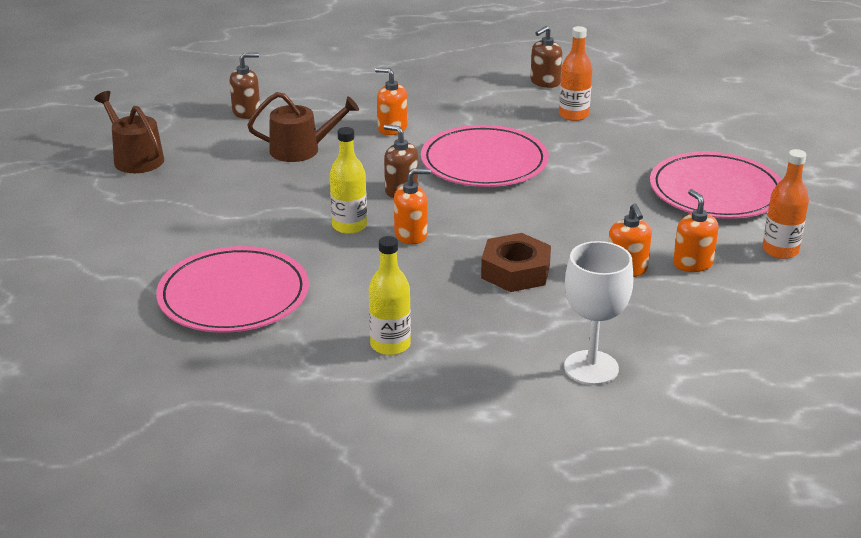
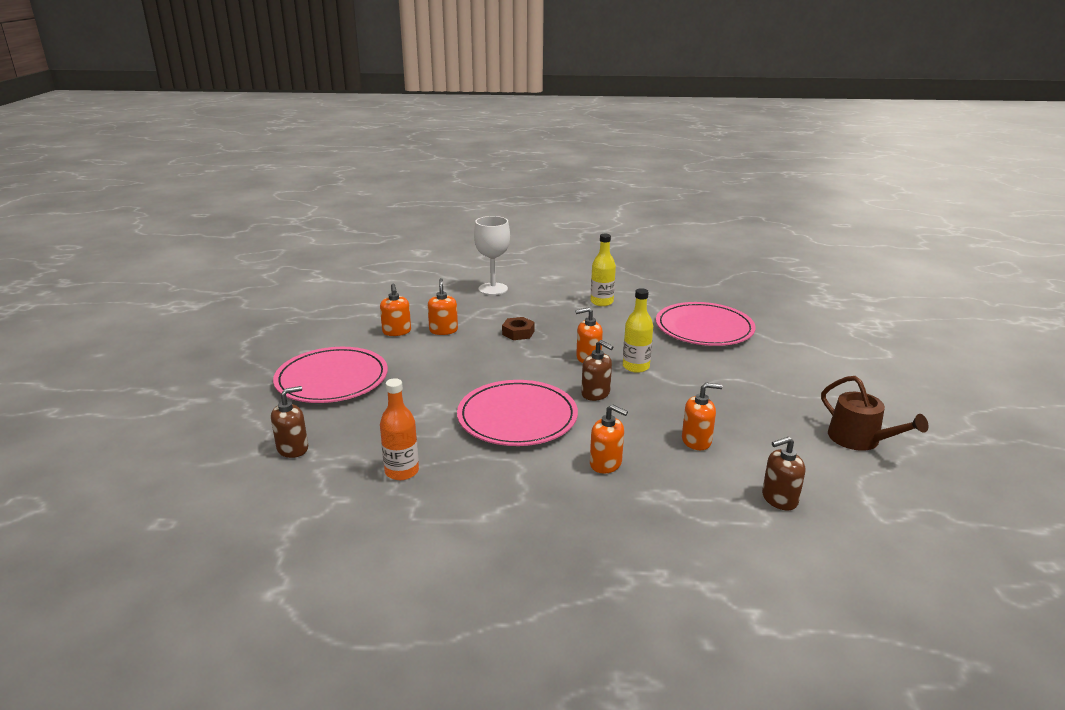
camera: 175 degrees left, 5 degrees down
(301, 150) = (696, 441): brown watering can -> orange soap dispenser
(515, 271) = (518, 333): brown nut -> brown nut, size x0.66
(545, 82) = (407, 531): brown soap dispenser -> brown soap dispenser (293, 448)
(780, 250) = (329, 336): orange bottle -> none

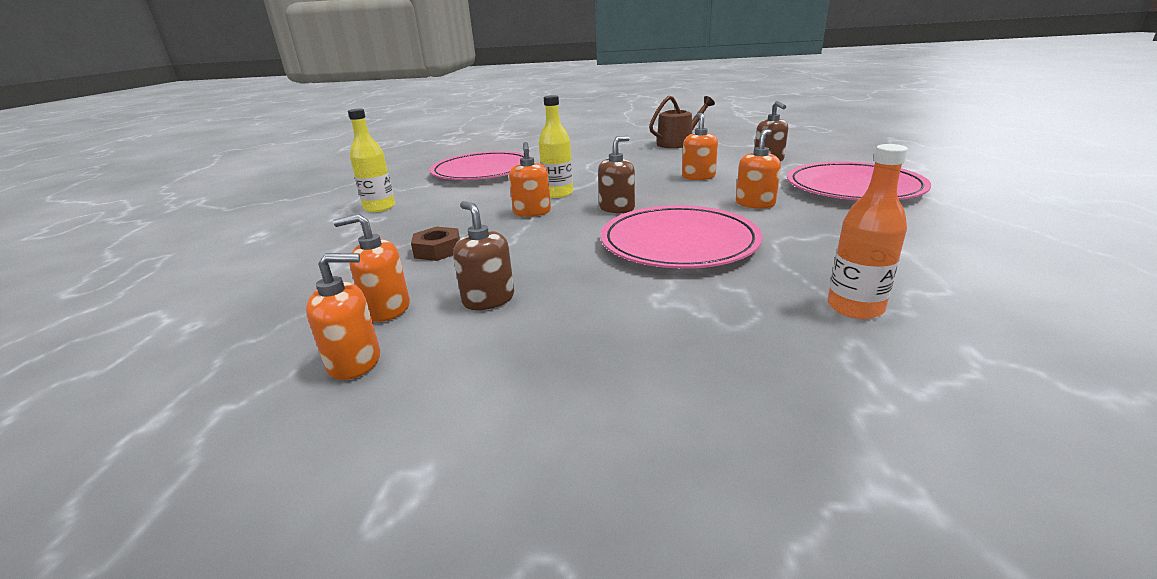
camera: 85 degrees left, 0 degrees up
(293, 448) = (875, 443): brown soap dispenser -> brown soap dispenser (488, 299)
(332, 379) = (560, 431): pink plate -> pink plate (853, 187)
(493, 289) = (249, 275): white goblet -> none

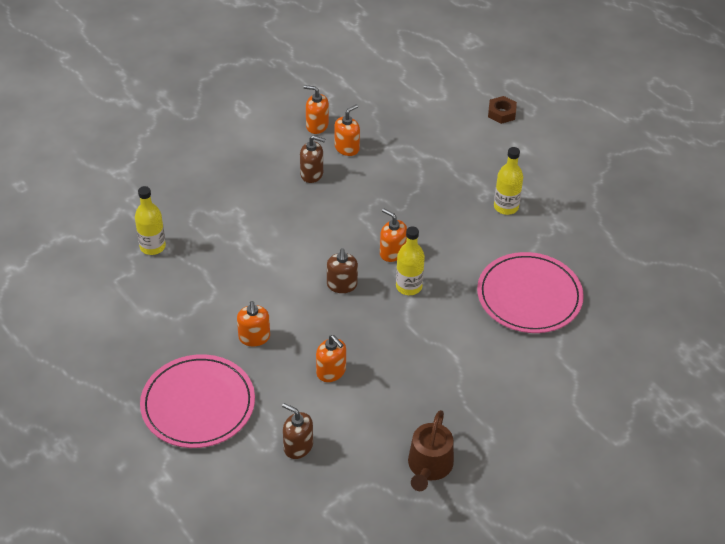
camera: 135 degrees right, 20 degrees up
(355, 362) = (317, 126): orange soap dispenser -> orange soap dispenser turned 75 degrees clockwise
(438, 250) = (390, 190): brown nut -> brown nut (501, 113)
(678, 242) = (266, 262): pink plate -> none
(855, 307) = (152, 246): orange bottle -> yellow bottle

